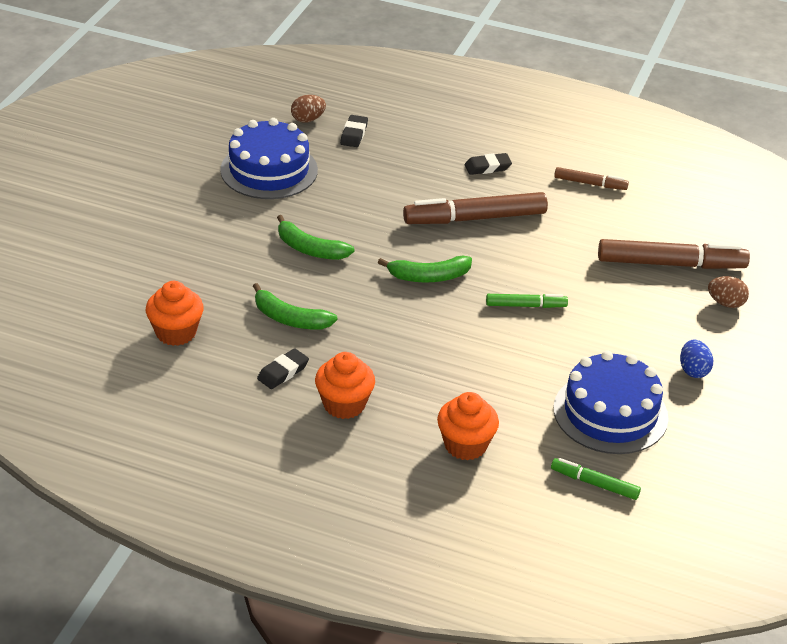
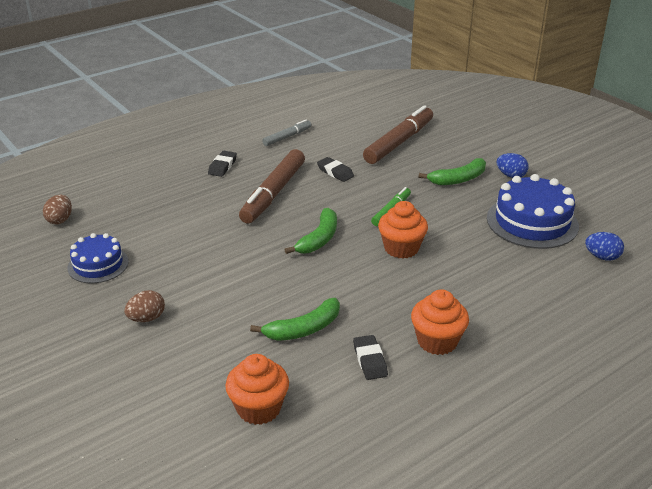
camera: 55 degrees left, 5 degrees down
(269, 170) = (98, 264): blue cake -> blue cake, size x0.61
(310, 249) = (225, 283): green banana -> green banana (458, 179)
(354, 134) = (109, 206): black eraser -> black eraser (335, 172)
(465, 445) = (527, 298): orange cupcake -> orange cupcake (401, 248)
(590, 184) = (287, 137): brown marker -> grey marker
(594, 483) = (602, 257): green marker -> blue egg
(726, 303) = (454, 140): brown egg -> brown egg (147, 318)

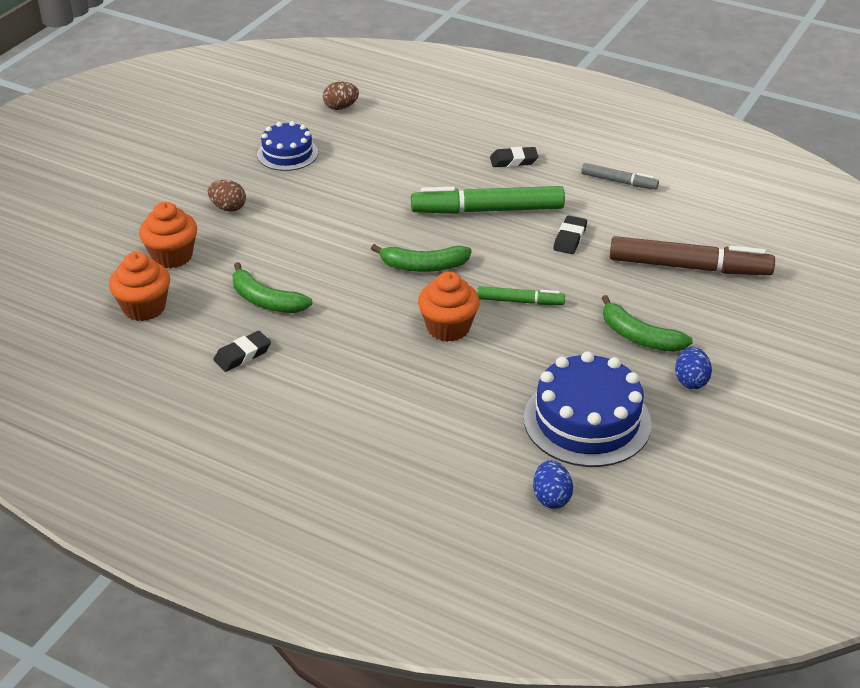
camera: 65 degrees right, 5 degrees up
(273, 193) = (487, 210): brown marker -> green marker
(437, 341) = (297, 393): orange cupcake -> orange cupcake (172, 256)

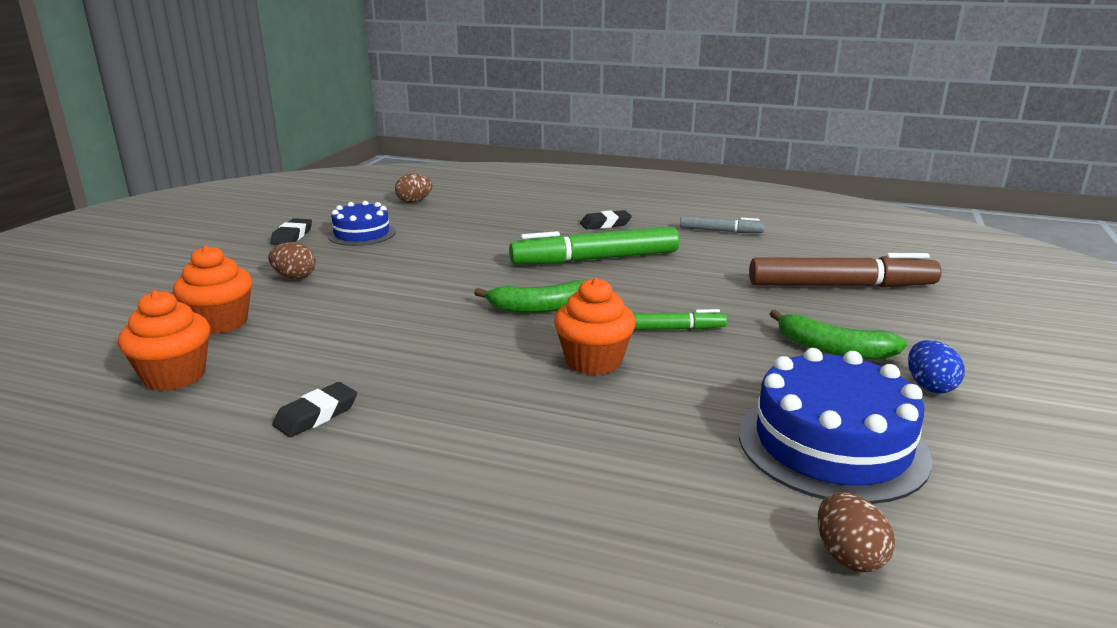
camera: 10 degrees left, 15 degrees down
(266, 300) = (346, 354): green banana -> none
(551, 497) = (848, 556): blue egg -> brown egg
(570, 238) = (696, 273): black eraser -> black eraser (292, 236)

